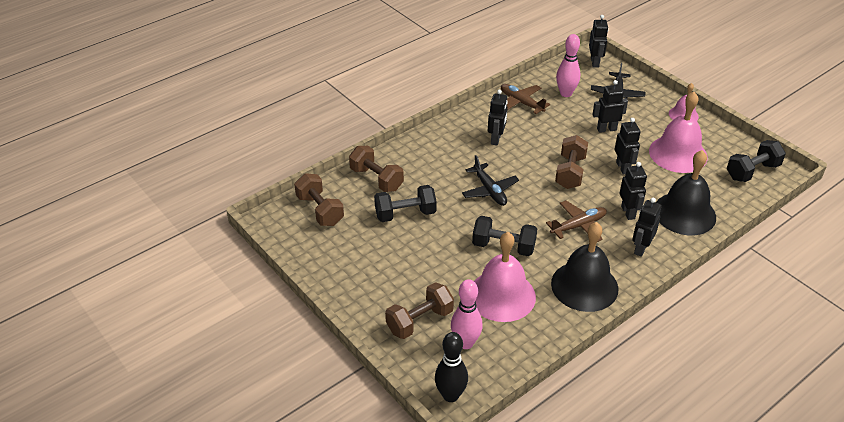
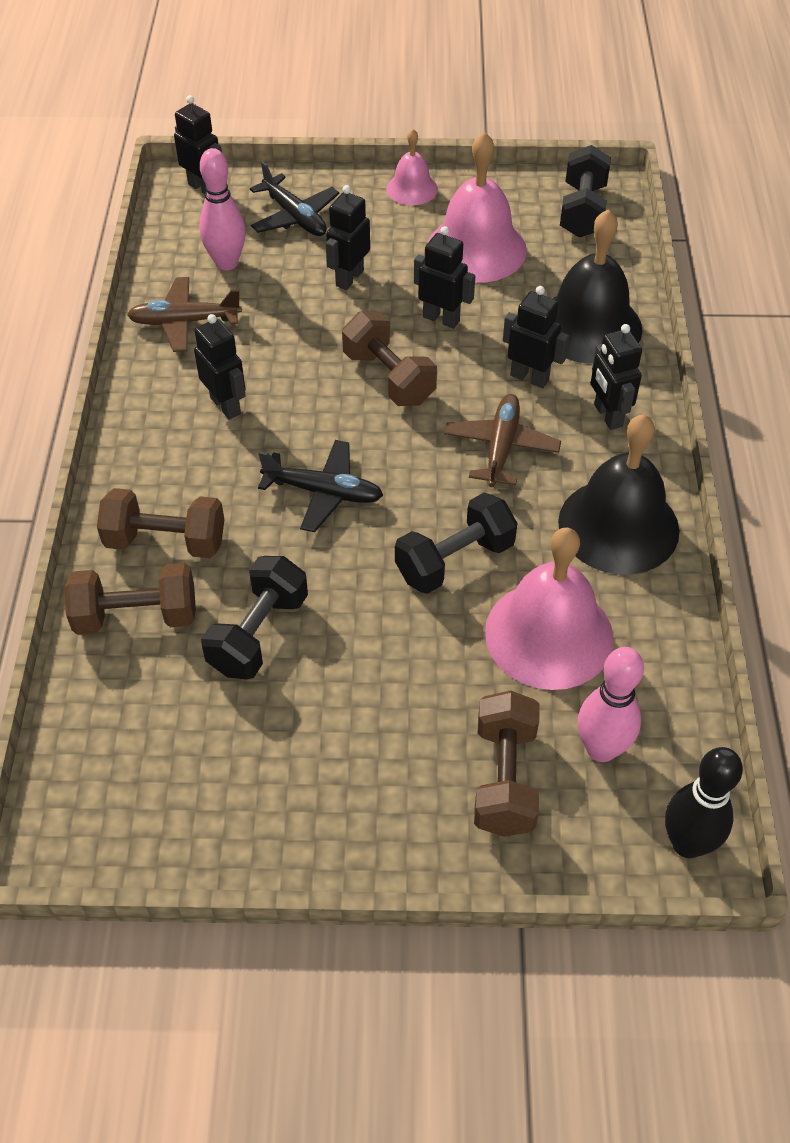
camera: 50 degrees left, 10 degrees up
(320, 210) = (118, 749): brown dumbbell -> brown dumbbell (166, 541)

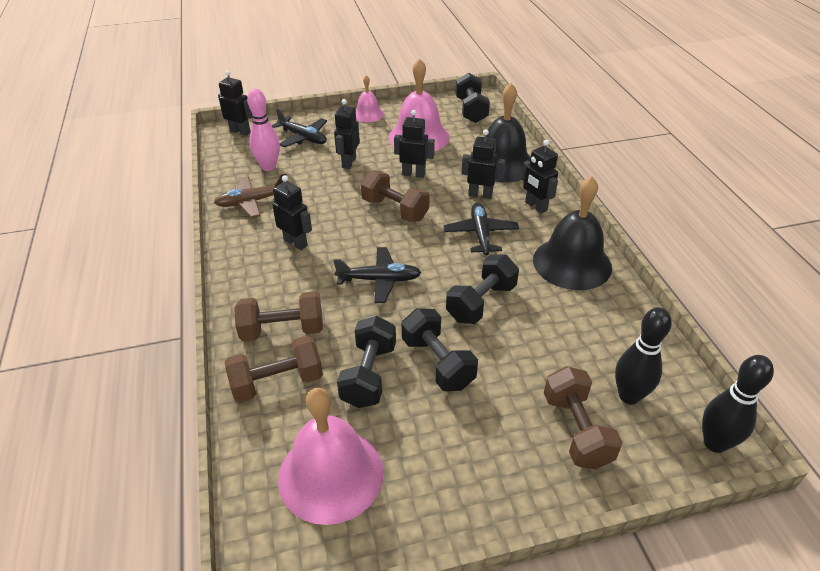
camera: 15 degrees left, 10 degrees down
(357, 638) = (438, 363): none -> black dumbbell
(501, 447) = (480, 234): brown plane -> black plane
(549, 634) = (561, 333): pink bell -> pink bell (331, 474)
(601, 749) = (629, 396): pink bowling pin -> black bowling pin

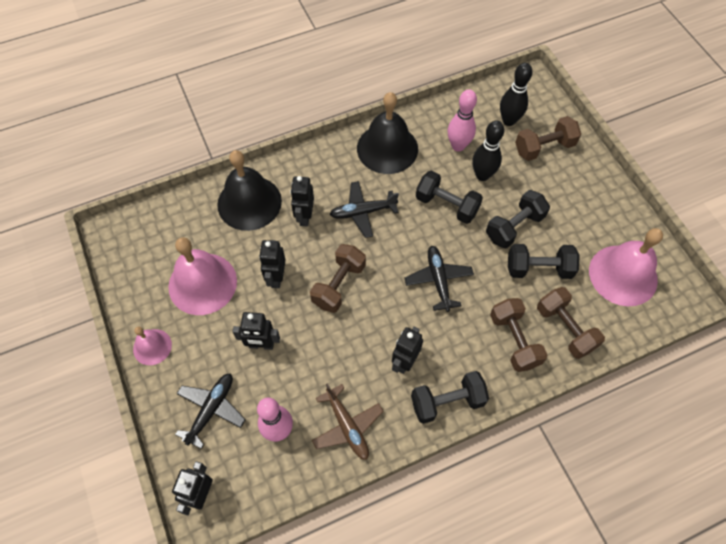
camera: 100 degrees left, 20 degrees up
(471, 110) = (141, 238): black dumbbell -> black dumbbell (447, 402)
(535, 206) = (316, 173): black robot -> none
(577, 329) = (458, 146): none -> pink bowling pin
(715, 443) = (530, 84): black bowling pin -> black bowling pin (482, 175)

